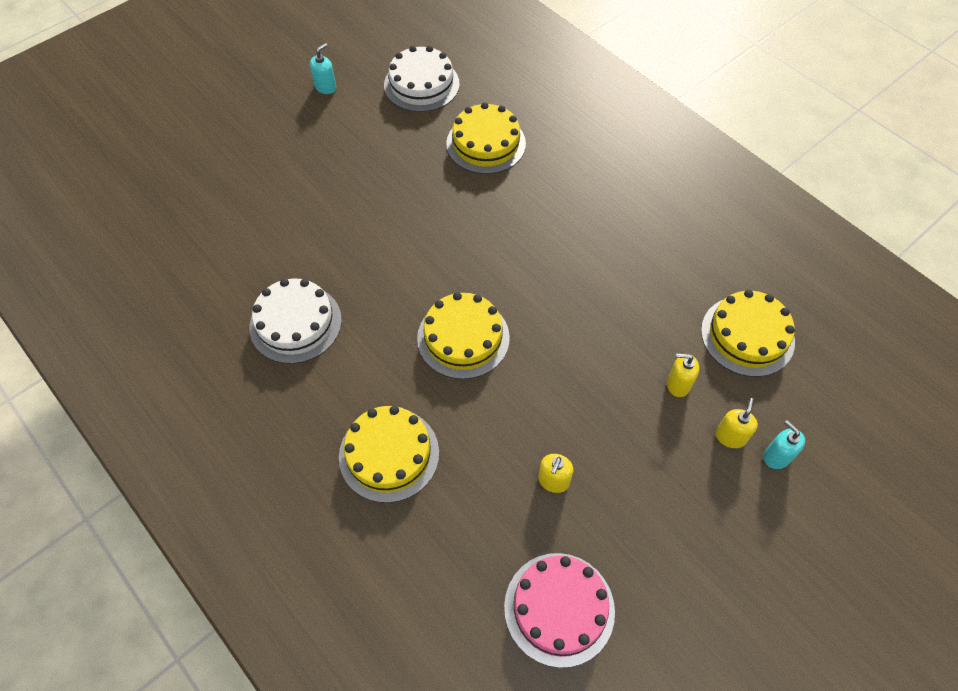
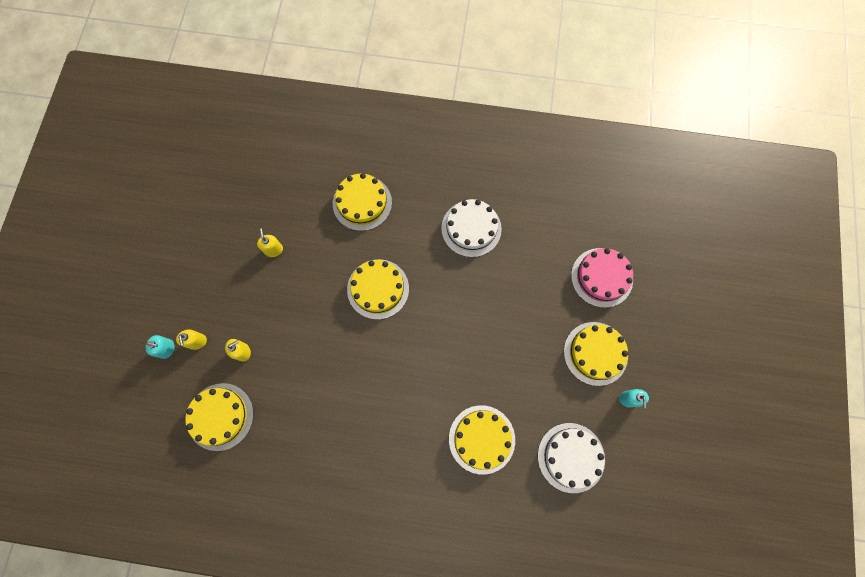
camera: 140 degrees right, 15 degrees up
(311, 133) = (595, 353): none -> yellow cake
(559, 608) = (232, 197): pink cake -> pink cake (601, 277)

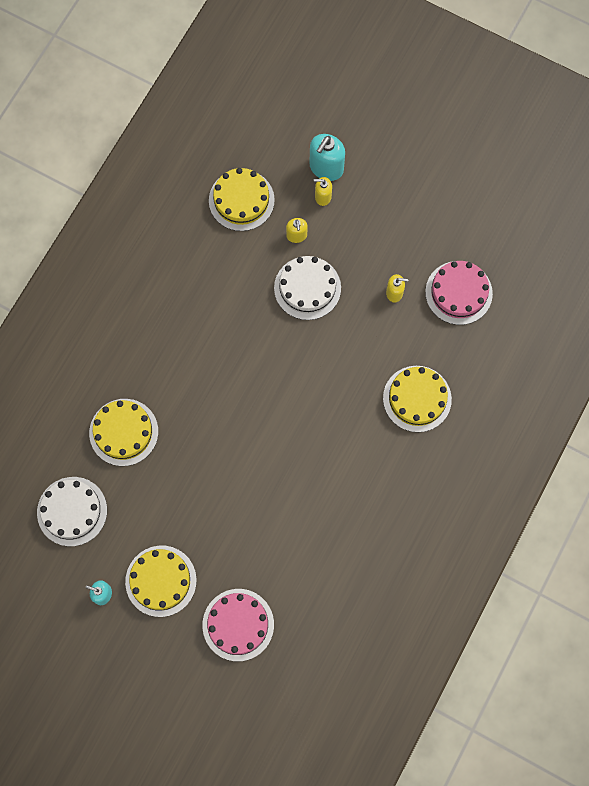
camera: 110 degrees right, 0 degrees up
(167, 349) = (326, 168): turquoise soap dispenser -> turquoise soap dispenser, size x1.75
(258, 199) = (458, 292): none -> pink cake
(378, 289) = (313, 384): yellow cake -> none
(471, 228) = (345, 505): white cake -> white cake (307, 288)

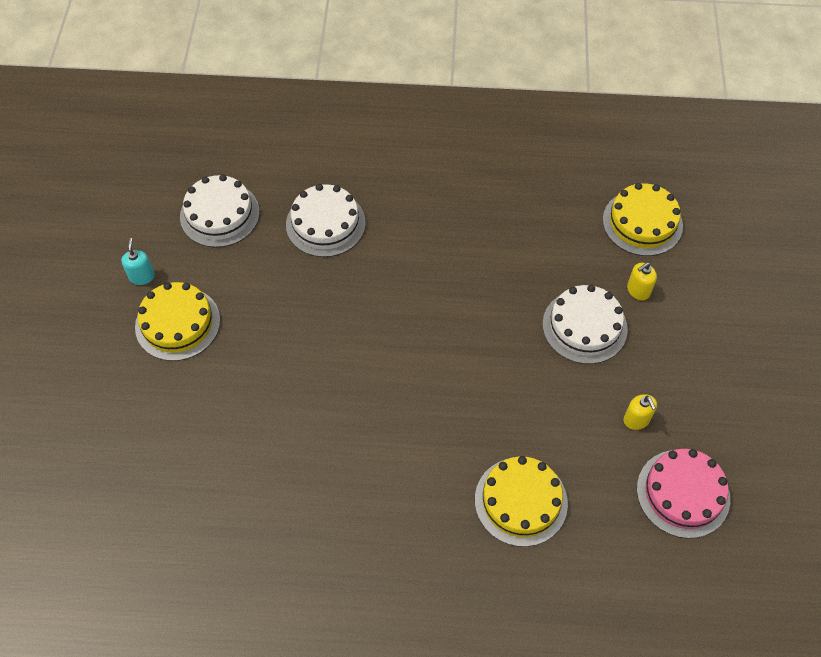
camera: 65 degrees right, 15 degrees down
(123, 432) = (325, 223): yellow cake -> white cake
(238, 624) = (157, 420): pink cake -> none
(323, 196) = (700, 297): yellow soap dispenser -> none
(326, 168) = (736, 286): turquoise soap dispenser -> none

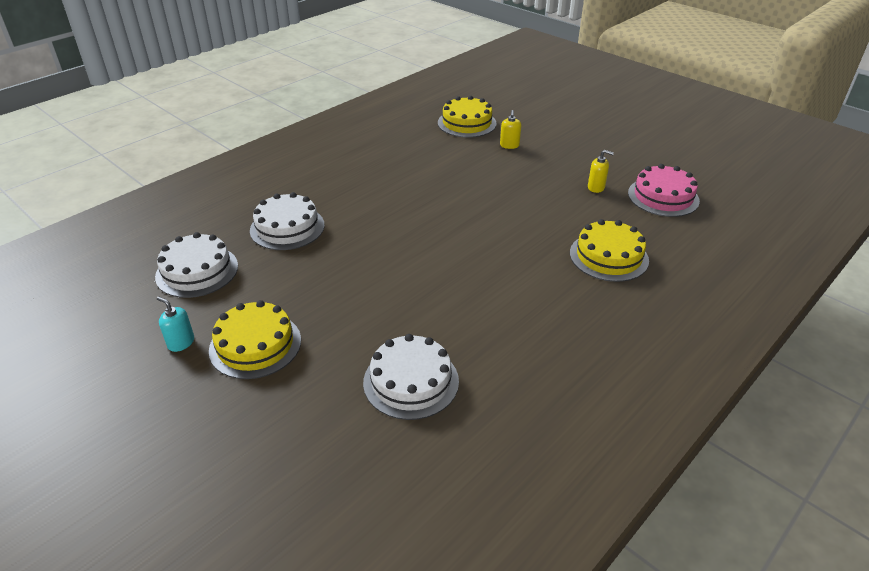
camera: 50 degrees left, 20 degrees down
(584, 326) = (510, 173): white cake -> white cake (411, 381)

